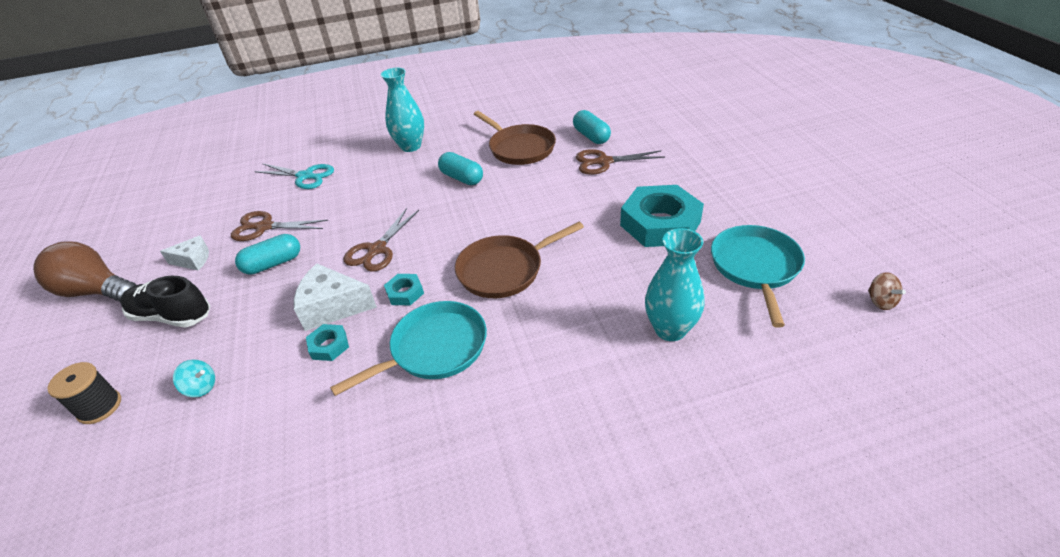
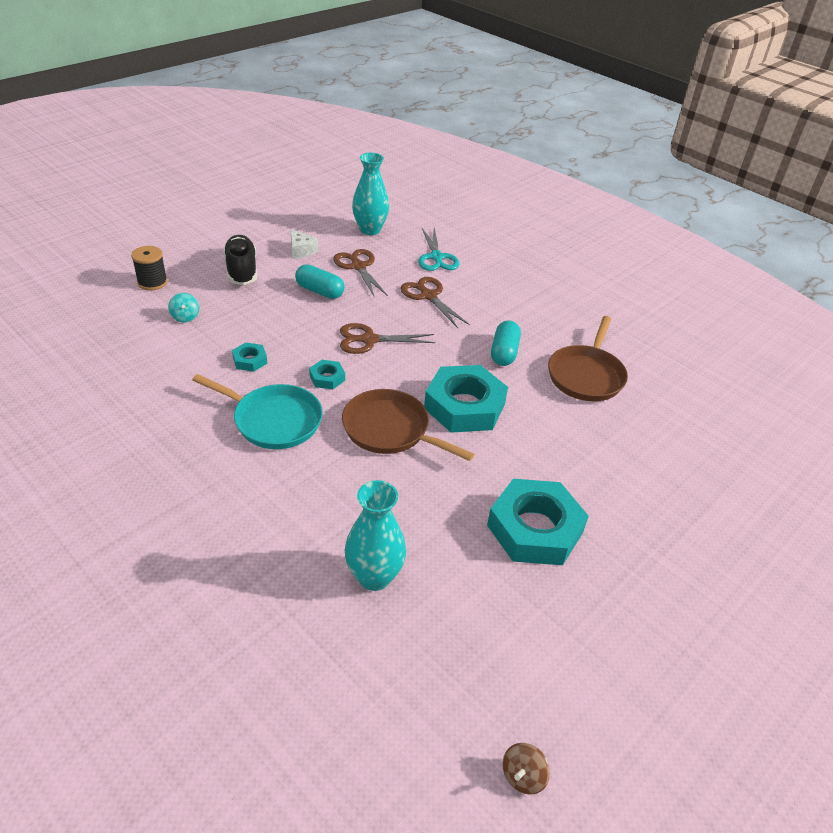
camera: 55 degrees right, 0 degrees up
(96, 291) = (247, 225): brown light bulb -> none
(333, 307) = (290, 344): white cheese -> none
(410, 146) = (528, 299): turquoise vase -> turquoise vase (370, 230)
(507, 218) = (464, 406): none -> turquoise nut
(591, 136) = (655, 425): turquoise capsule -> none
(604, 162) = (613, 450): brown scissors -> brown scissors (428, 296)
(755, 267) = (512, 633): turquoise pan -> none

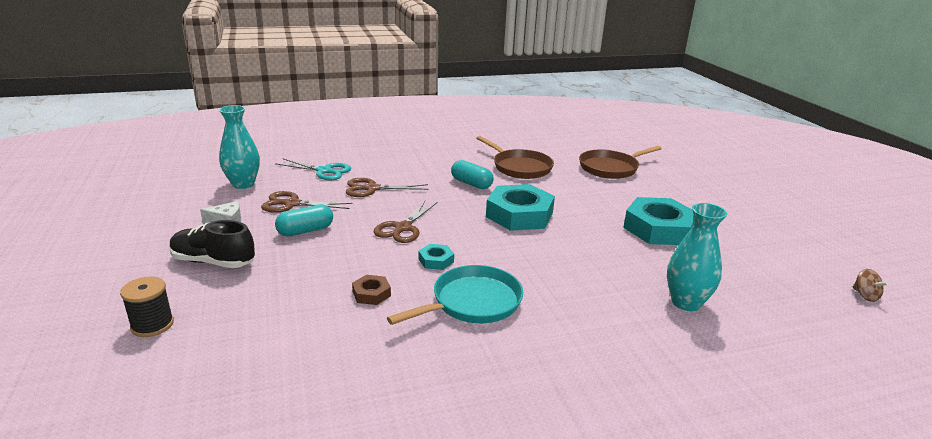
camera: 60 degrees left, 15 degrees down
(185, 317) = (252, 316): turquoise spinning top -> none
(250, 360) = (371, 293): turquoise nut -> brown nut
(390, 430) = (525, 251): brown pan -> brown pan (611, 168)

